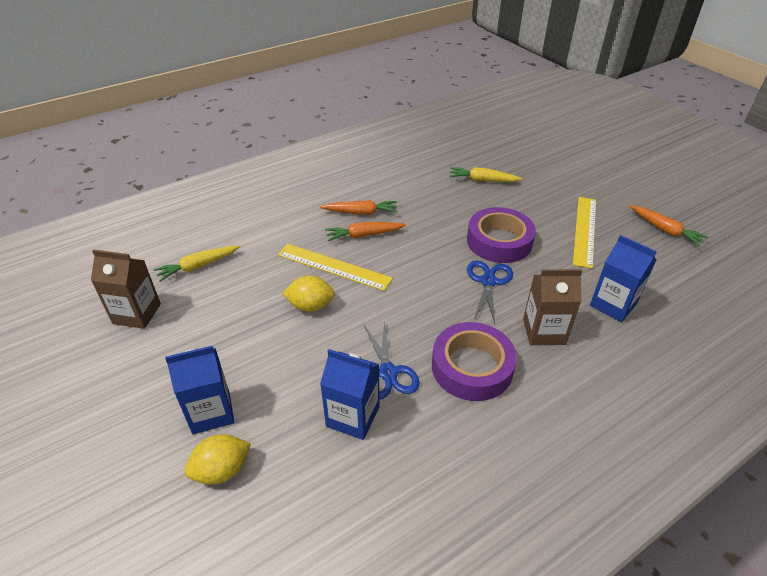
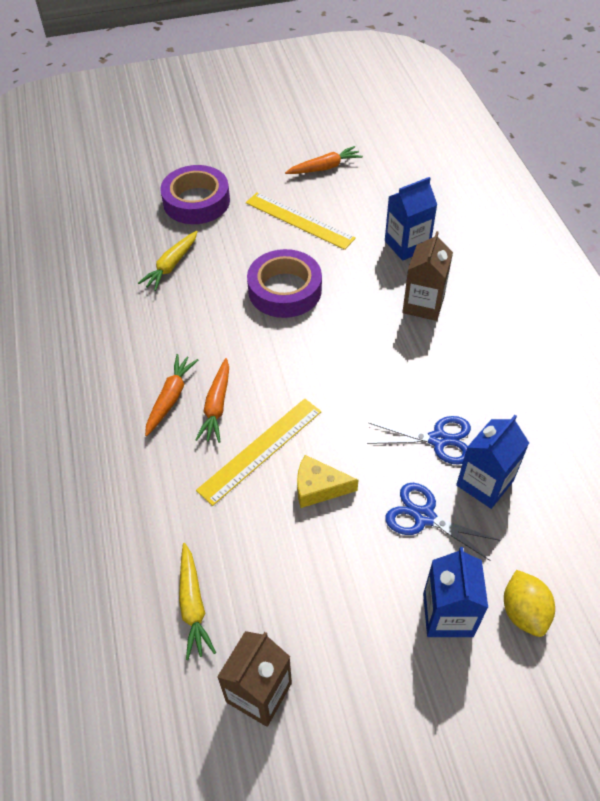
camera: 70 degrees left, 10 degrees up
(310, 306) = (319, 488): yellow lemon -> yellow cheese
(472, 367) = (450, 372): purple tape -> purple tape (196, 201)
(488, 281) = (342, 320): blue scissors -> blue scissors (424, 517)

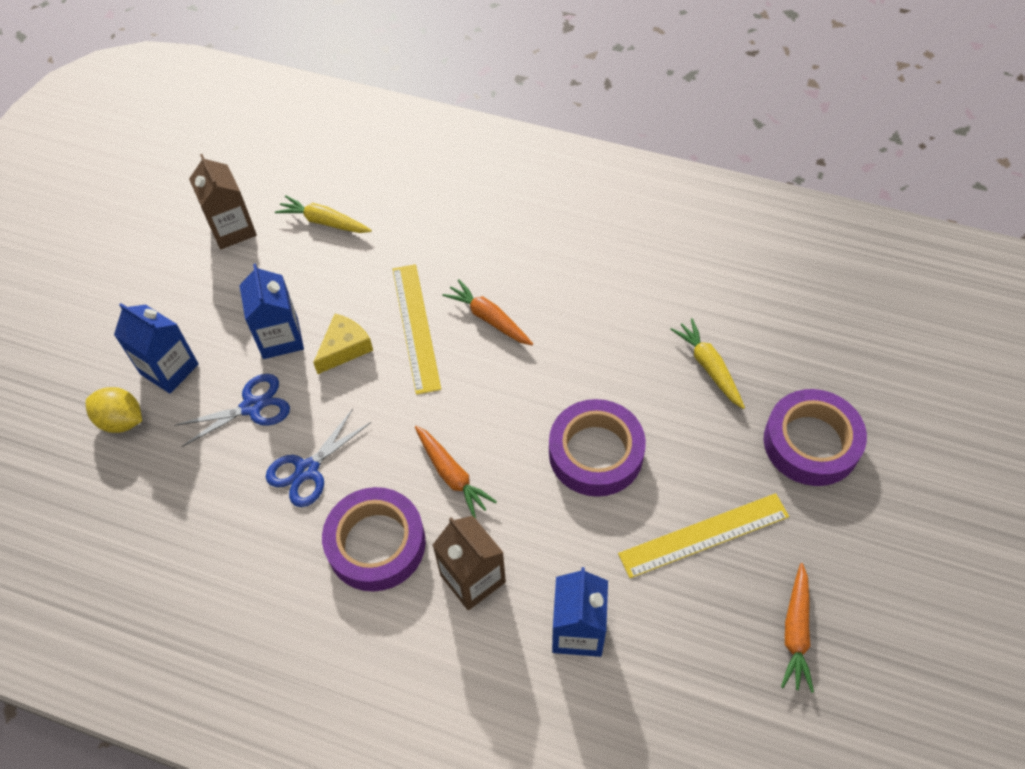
camera: 125 degrees right, 5 degrees up
(170, 398) = (526, 289): orange carrot -> orange carrot (452, 475)
(449, 365) = (376, 544): none -> purple tape
(484, 483) = (236, 475): blue carton -> blue carton (280, 338)

